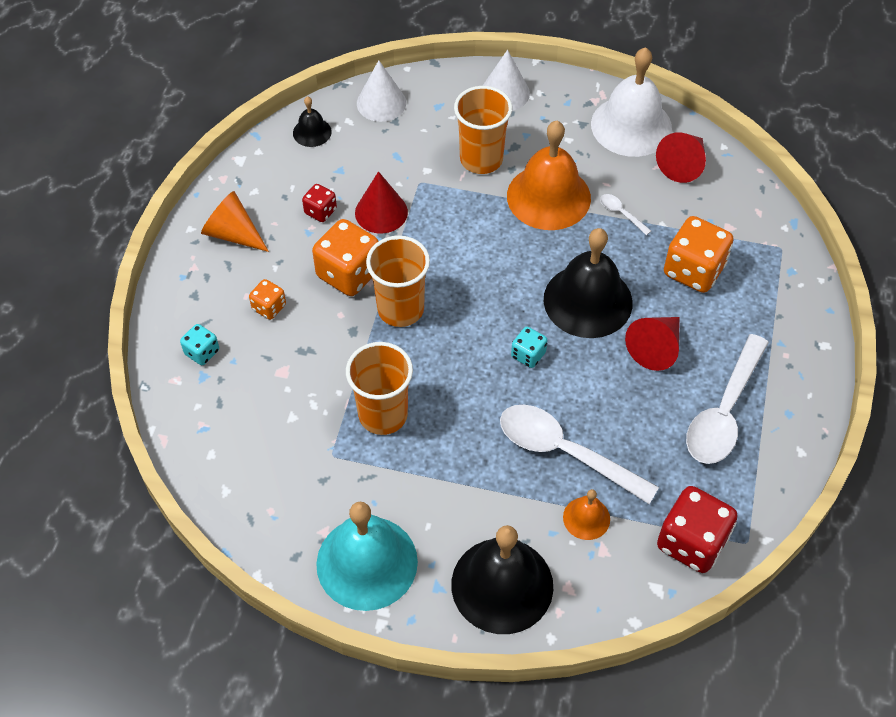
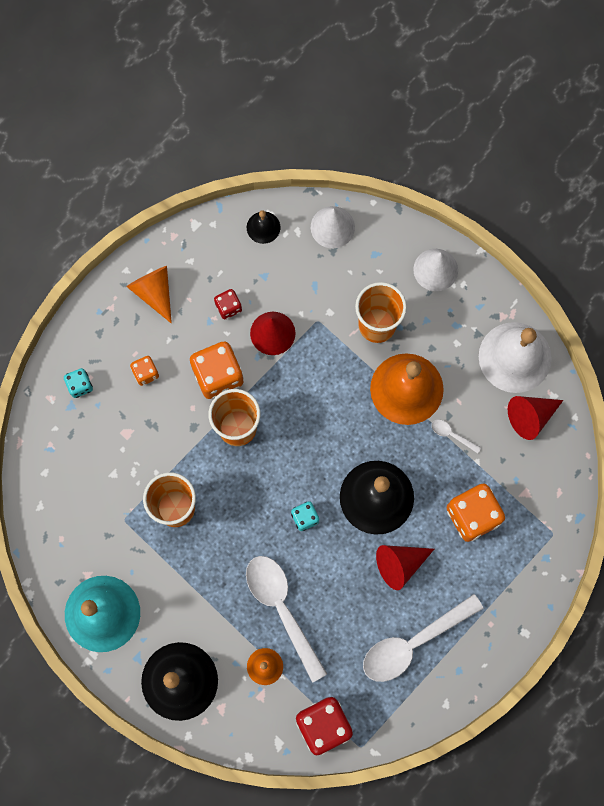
camera: 30 degrees right, 20 degrees up
(621, 213) = (452, 435): white spoon -> white spoon turned 45 degrees counterclockwise

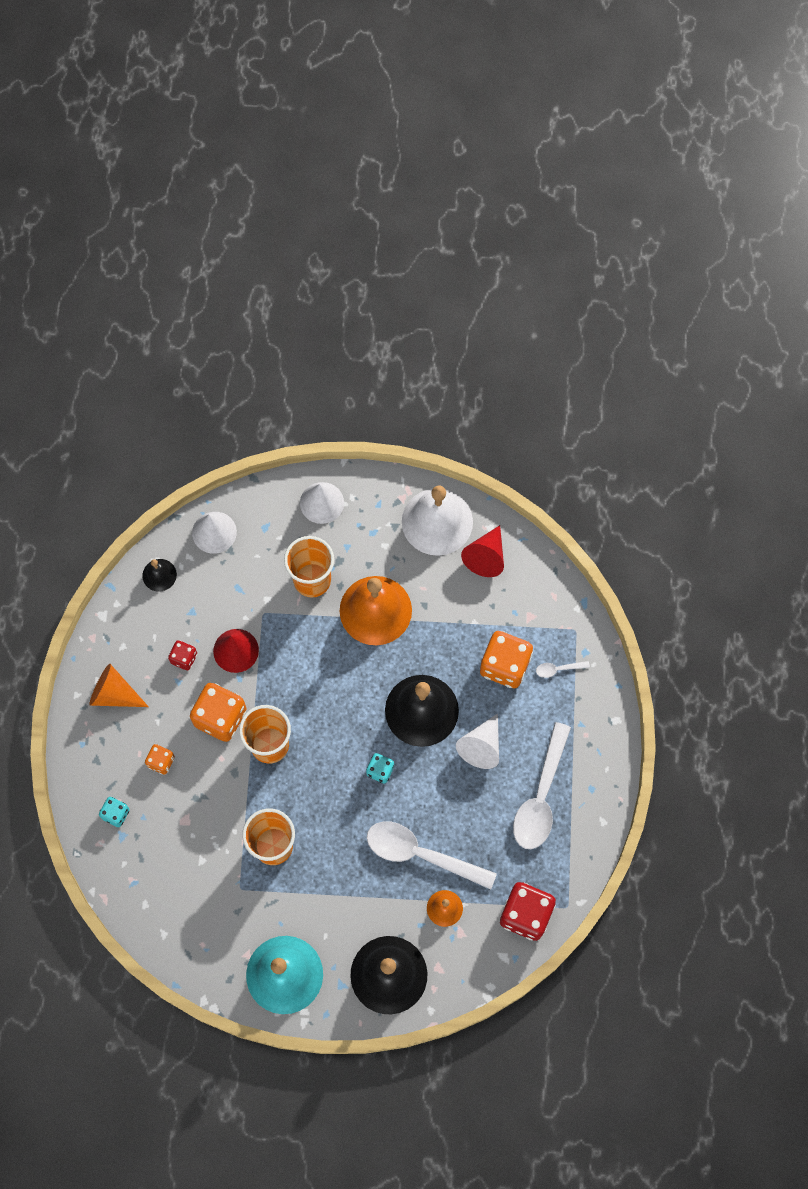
camera: 40 degrees left, 5 degrees down
(400, 564) = (481, 746): red cone -> white cone
(452, 435) = (439, 617): white spoon -> white spoon (558, 669)

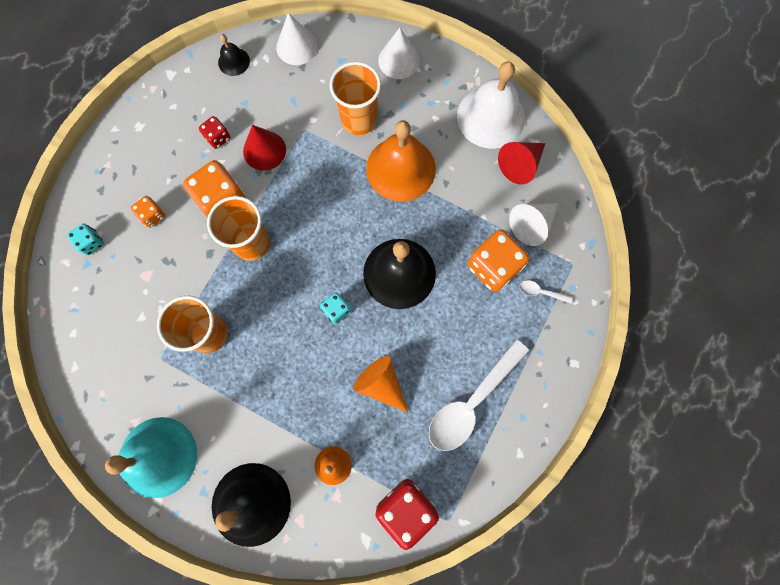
camera: 25 degrees right, 5 degrees up
(114, 694) = (145, 141): orange cone -> orange cone (381, 384)
(421, 854) = (336, 404): white spoon -> none
(481, 746) = (438, 330): white cone -> white cone (532, 225)

